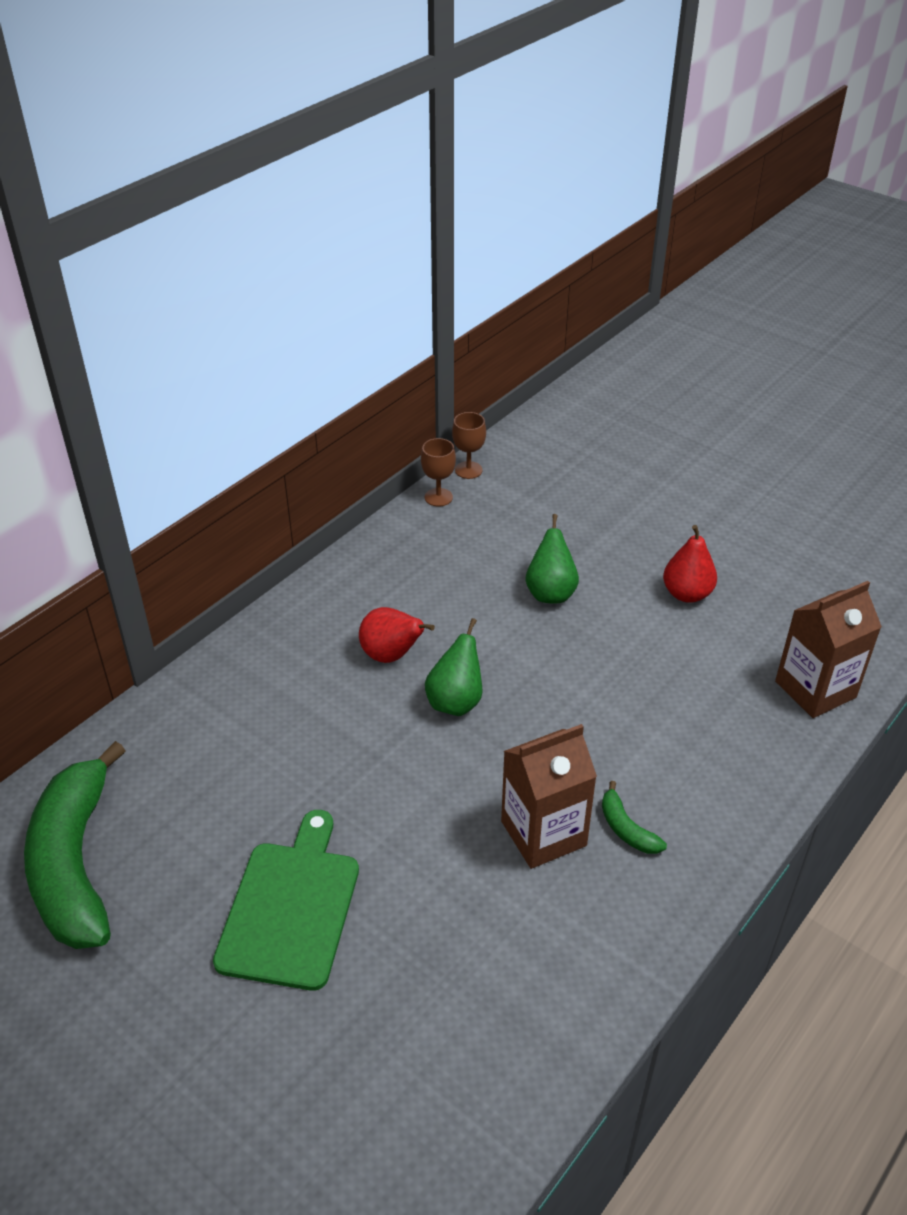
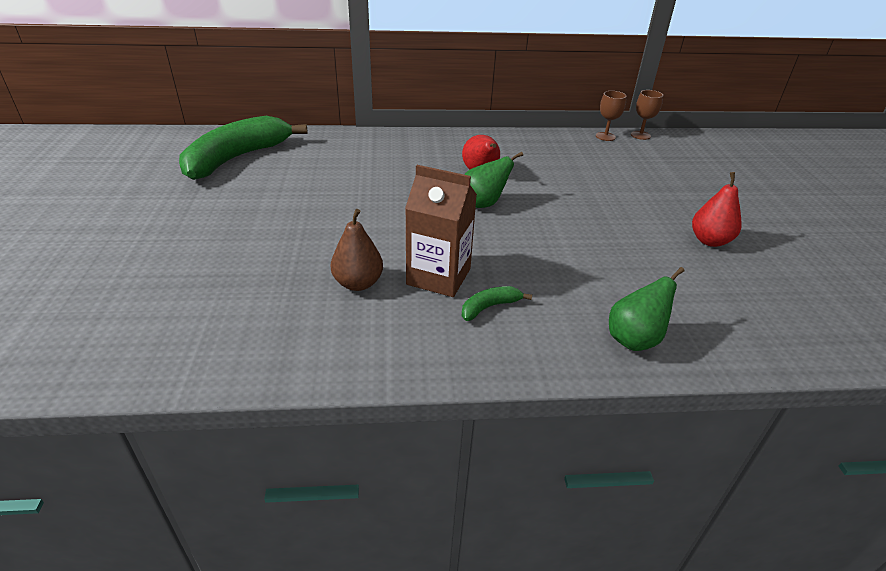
camera: 45 degrees right, 5 degrees down
(290, 907) = (278, 221): green cutting board -> none
(489, 908) = (358, 283): none -> brown pear
(550, 593) = (612, 196): green pear -> green pear (634, 339)
(626, 829) = (489, 307): green banana -> green banana turned 45 degrees clockwise
(815, 689) = (746, 335): brown carton -> none

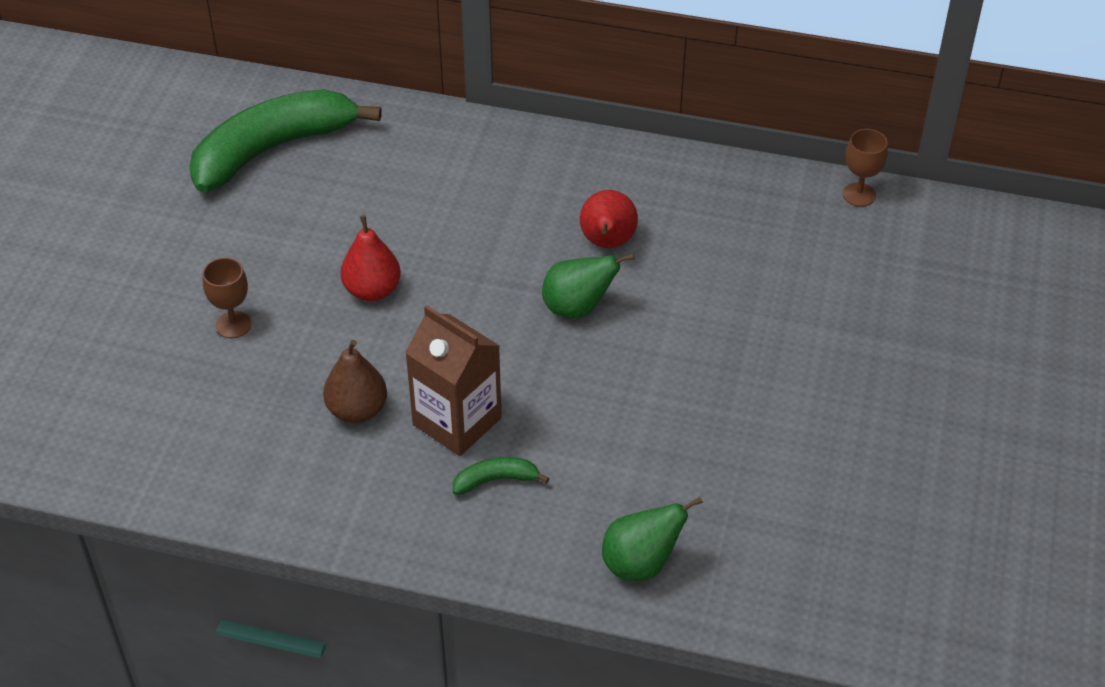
camera: 20 degrees right, 10 degrees up
(640, 135) = (923, 202): brown goblet -> brown goblet (233, 325)
(709, 241) = (858, 442): red pear -> red pear (372, 290)

